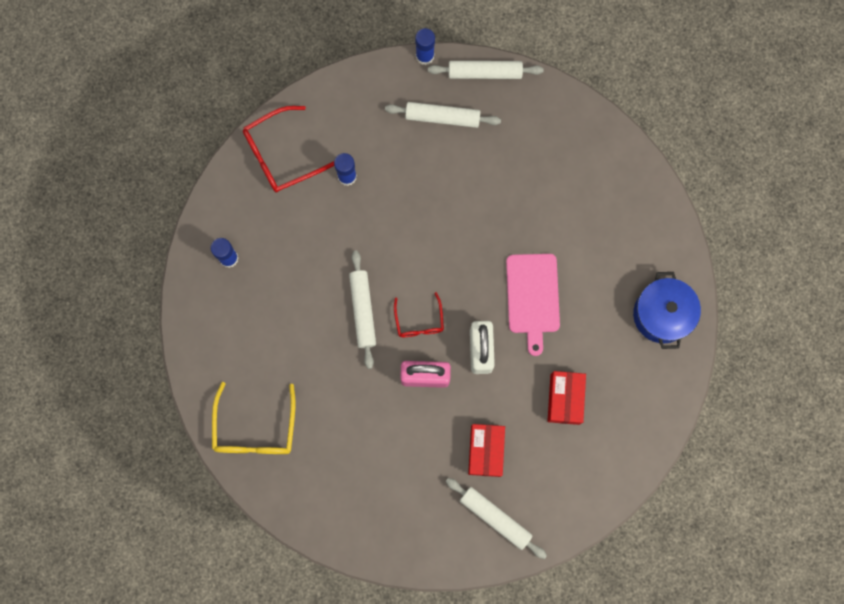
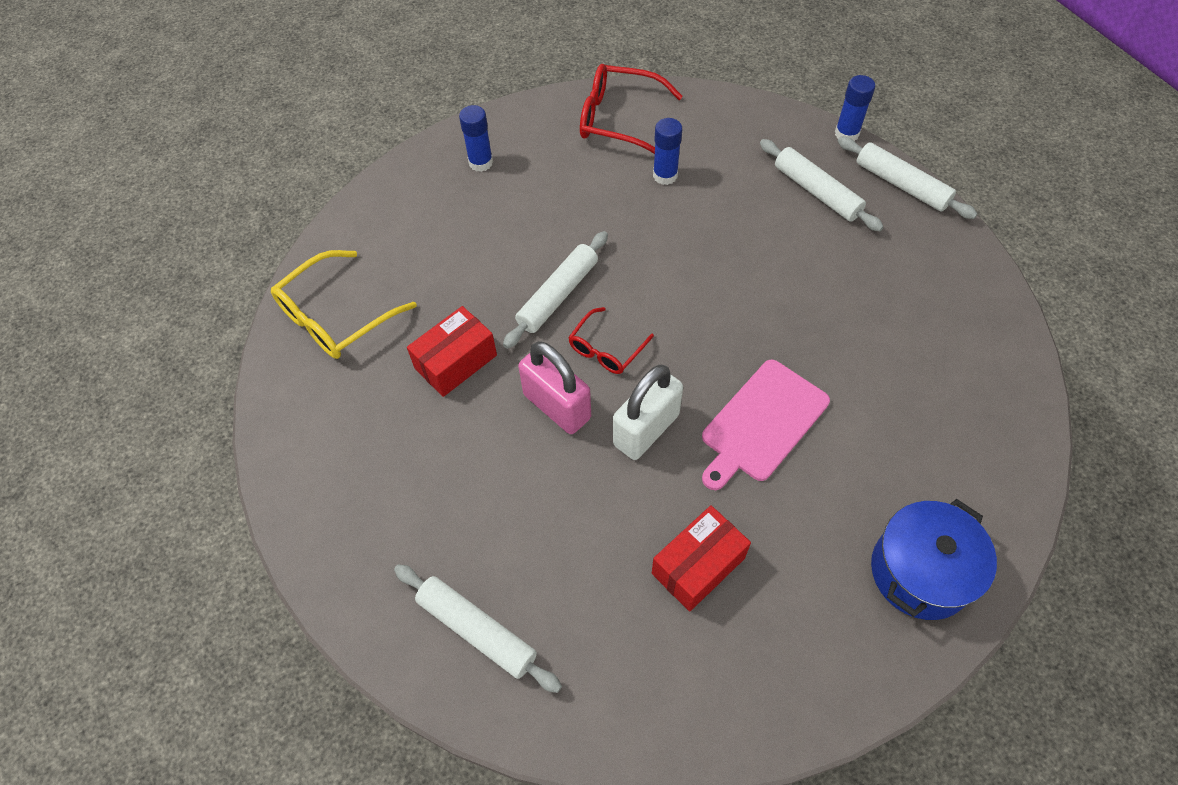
camera: 45 degrees right, 20 degrees down
(485, 451) = (543, 542): red box -> red box (456, 362)
(495, 517) = (477, 630): white rolling pin -> white rolling pin turned 45 degrees counterclockwise

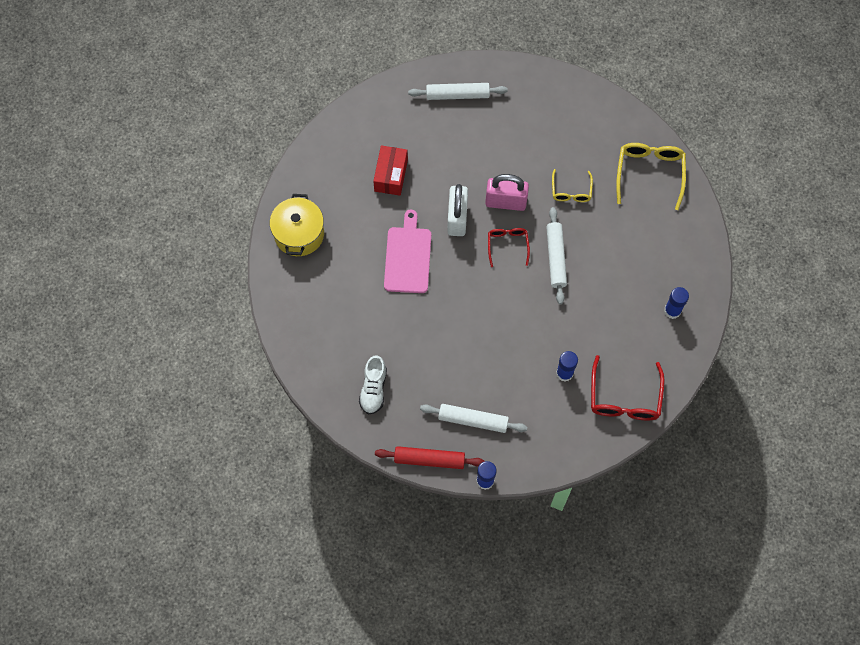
camera: 140 degrees right, 10 degrees up
(456, 362) = (571, 191): red box -> yellow glasses
(619, 119) = (624, 398): red glasses -> red glasses turned 120 degrees clockwise
(901, 185) = (429, 459): white rolling pin -> red rolling pin
(920, 572) = (299, 234): blue pot -> yellow pot
(928, 291) = (373, 389): none -> white shoe

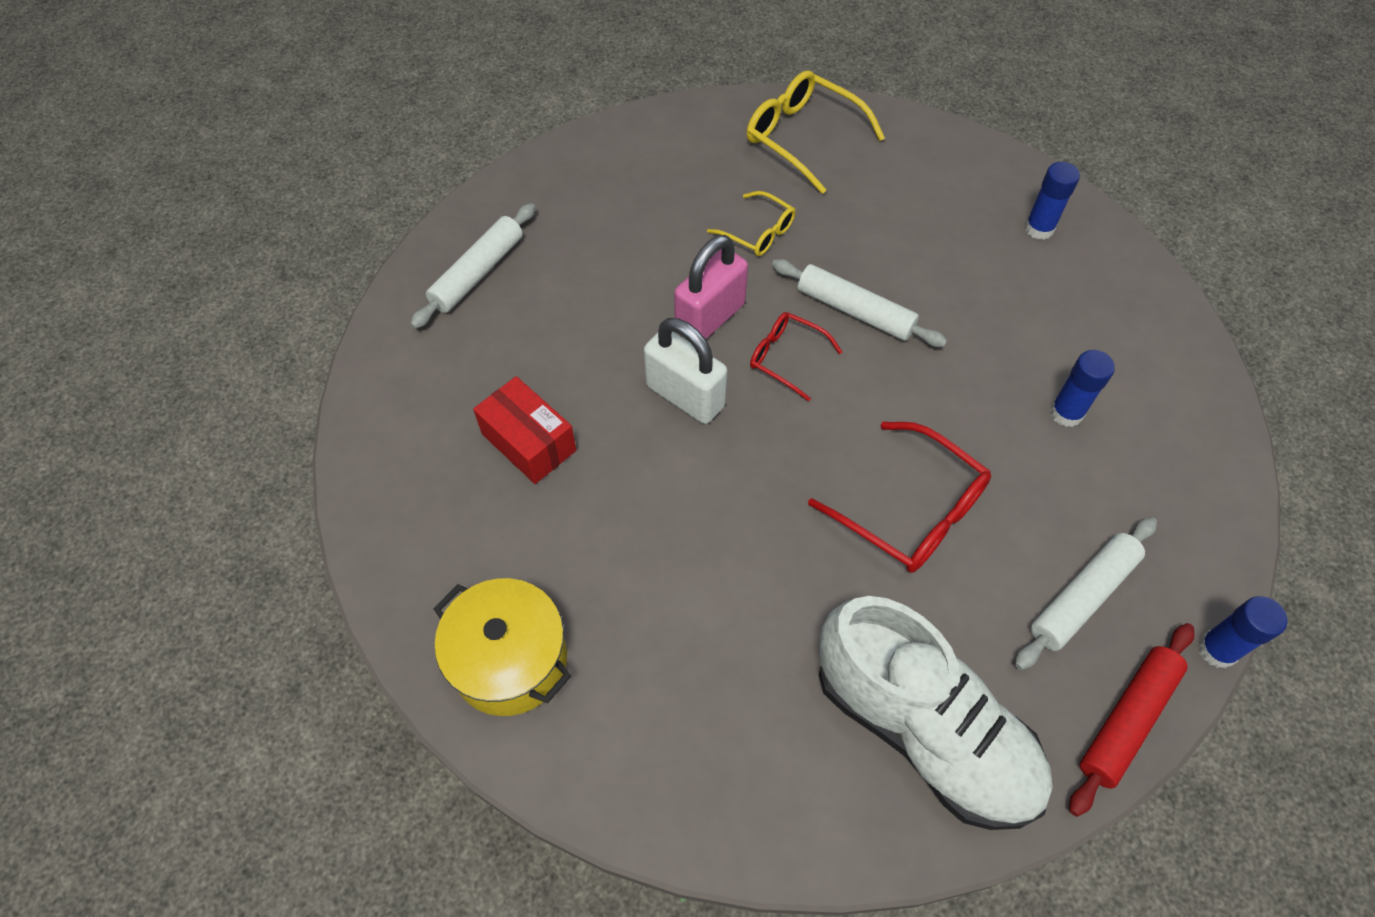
camera: 55 degrees left, 10 degrees down
(373, 389) = (923, 730): white shoe -> white shoe, size x2.00
(407, 257) = (698, 509): pink cutting board -> none
(624, 398) = (1154, 361): red glasses -> red glasses (910, 510)

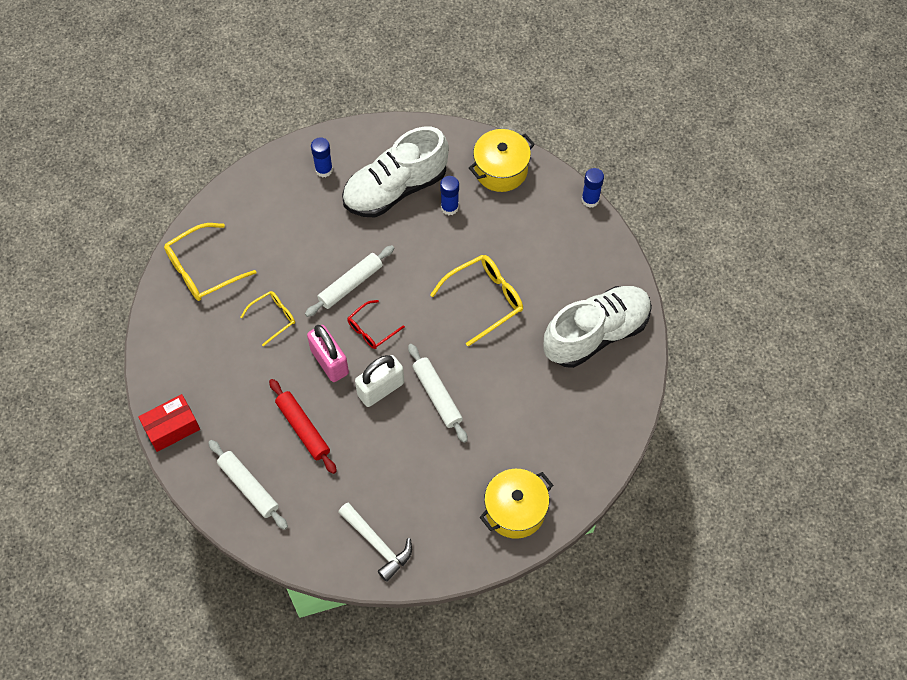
camera: 75 degrees left, 5 degrees up
(411, 458) = (377, 544): none -> white hammer
(529, 442) = (386, 478): red box -> red box (172, 428)
(910, 510) = (484, 300): red glasses -> yellow glasses
(1058, 327) = (395, 189): none -> white shoe
(1082, 597) = (551, 243): white rolling pin -> white rolling pin (437, 395)
(1126, 720) = (612, 250): red rolling pin -> red rolling pin (303, 429)
(1187, 475) = (501, 170): none -> yellow pot

